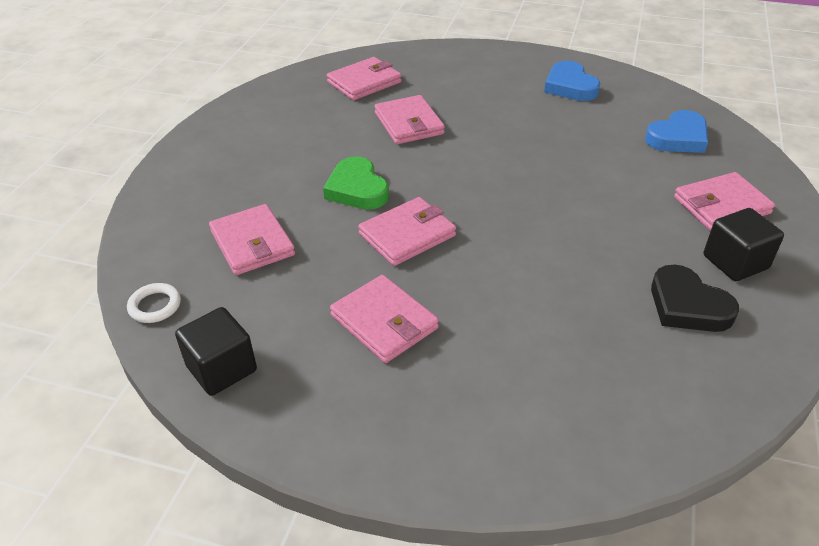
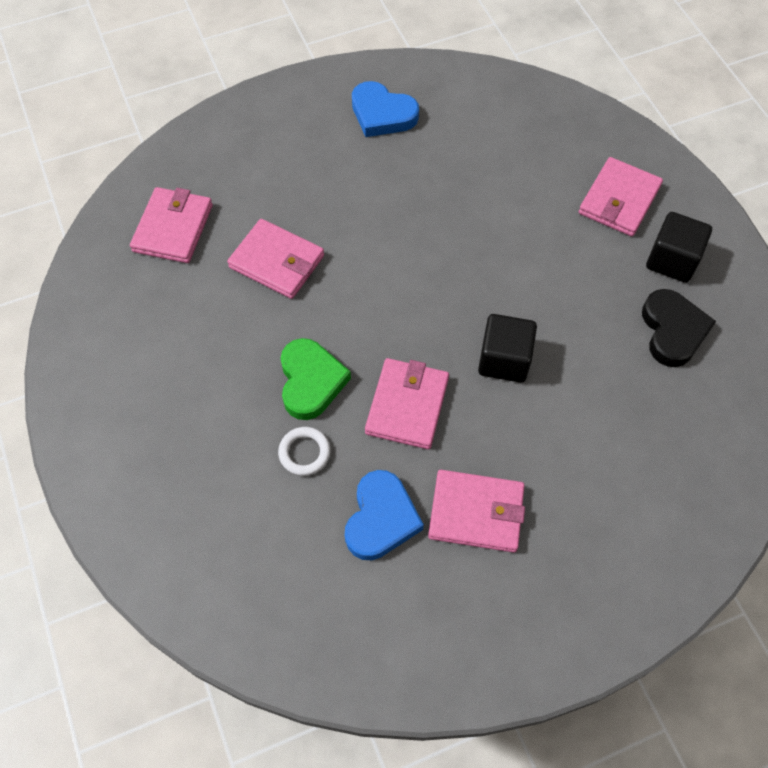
camera: 40 degrees left, 20 degrees up
(155, 306) = (269, 646): white ring -> white ring (304, 453)
(222, 368) = (396, 658): black cube -> black cube (504, 360)
(252, 243) = (281, 514): pink wallet -> none
(357, 189) = (311, 381): green heart -> green heart turned 120 degrees counterclockwise
(678, 138) = (527, 133): blue heart -> blue heart (381, 519)
(687, 305) = (673, 331): black heart -> black heart turned 105 degrees counterclockwise

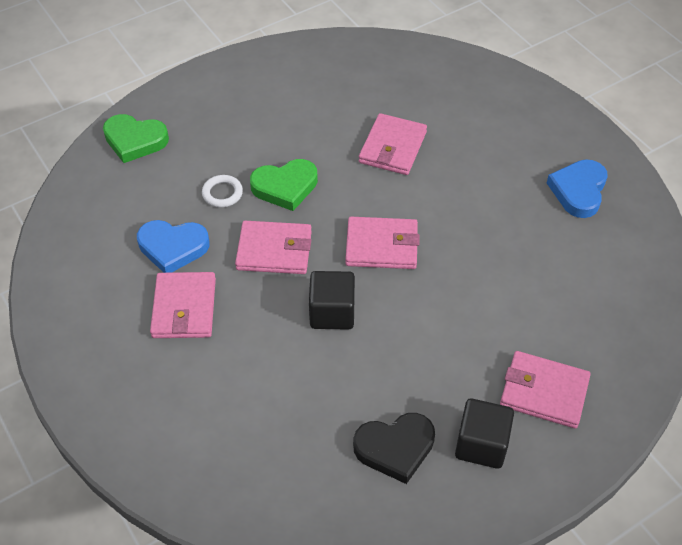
camera: 80 degrees right, 10 degrees down
(173, 228) = (406, 82): pink wallet -> pink wallet (381, 246)
(180, 554) = (135, 140): none -> green heart

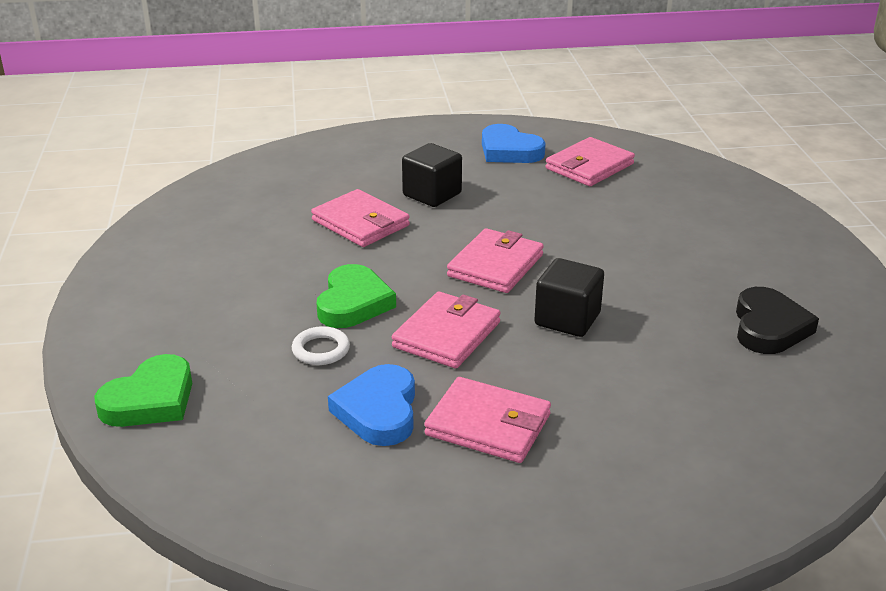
camera: 65 degrees left, 20 degrees down
(173, 247) = (378, 411): blue heart -> blue heart turned 150 degrees clockwise
(481, 444) = (783, 278): black cube -> black cube (432, 194)
(544, 392) = (735, 231): pink wallet -> pink wallet (589, 166)

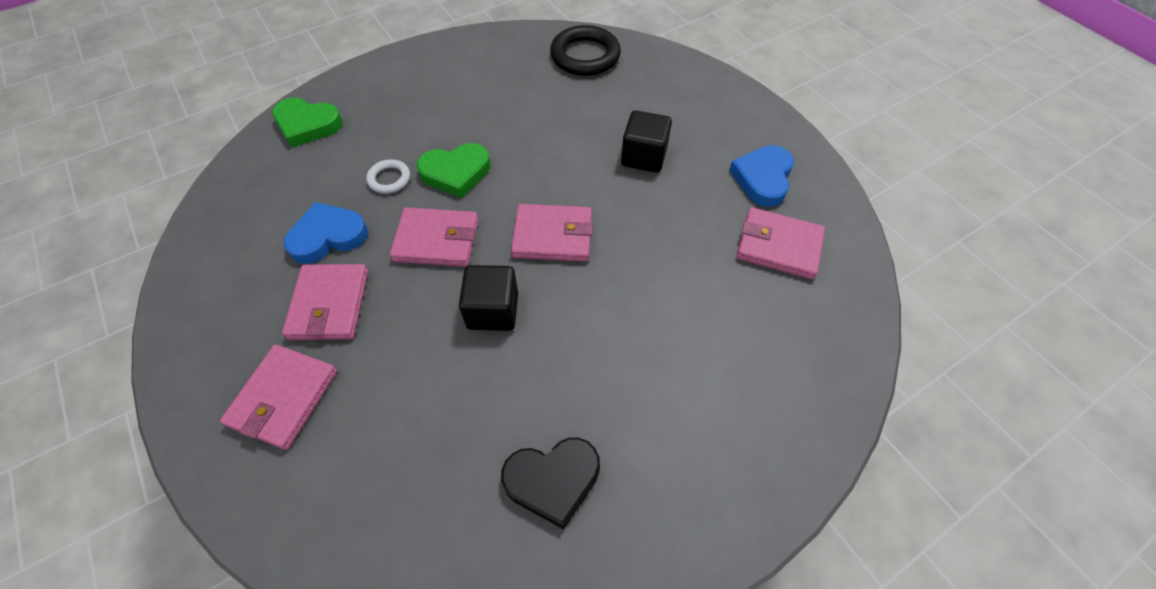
camera: 65 degrees right, 25 degrees up
(248, 187) = (585, 56): none -> black ring
(360, 223) = (570, 133): pink wallet -> pink wallet (283, 398)

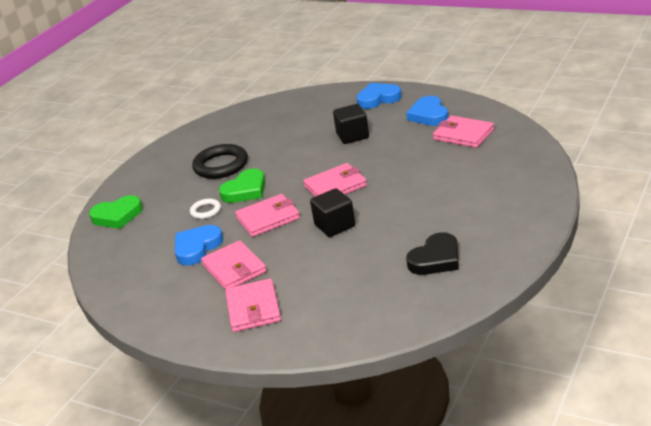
camera: 25 degrees left, 25 degrees down
(585, 56) = (267, 113): black ring -> black ring (221, 165)
(724, 109) = (378, 99): none -> blue heart
(778, 246) = (463, 135): pink wallet -> pink wallet turned 45 degrees clockwise

